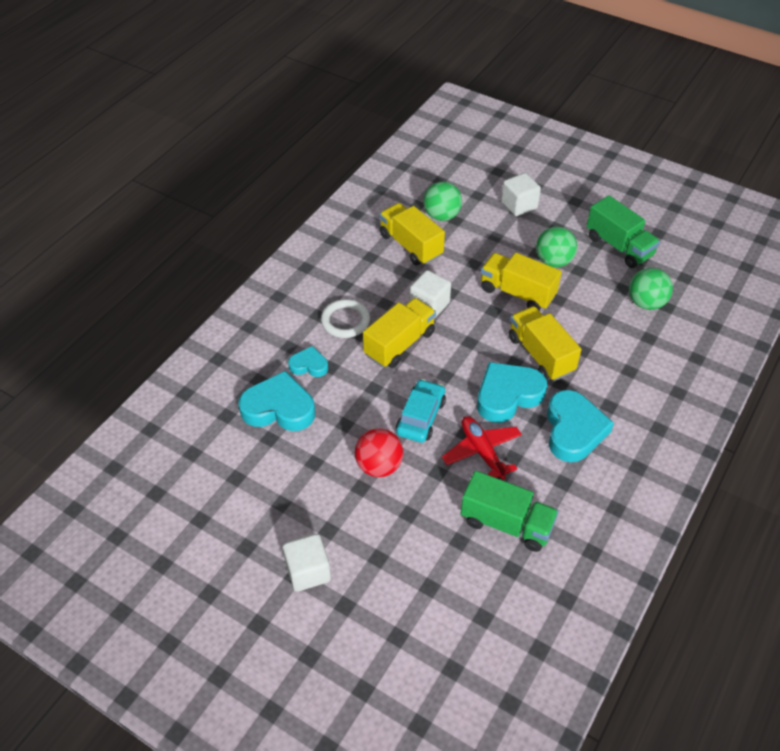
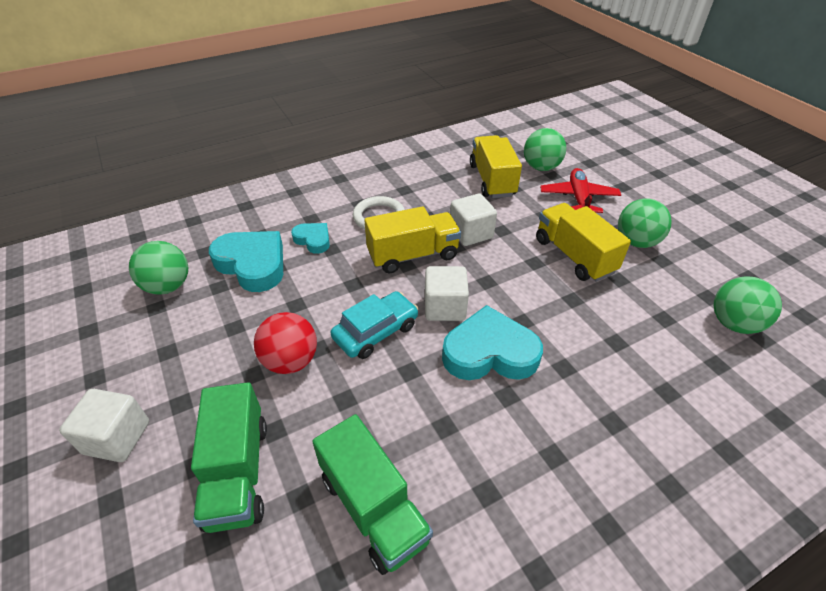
camera: 30 degrees right, 5 degrees down
(227, 457) = (168, 286): none -> green ball
(482, 452) = (412, 401): red plane -> red plane (578, 198)
(519, 205) = (629, 183): white cube -> white cube (445, 307)
(540, 354) = (560, 326): yellow truck -> none
(573, 430) = (545, 431): turquoise heart -> none
(619, 246) = (727, 254): green truck -> green truck (238, 472)

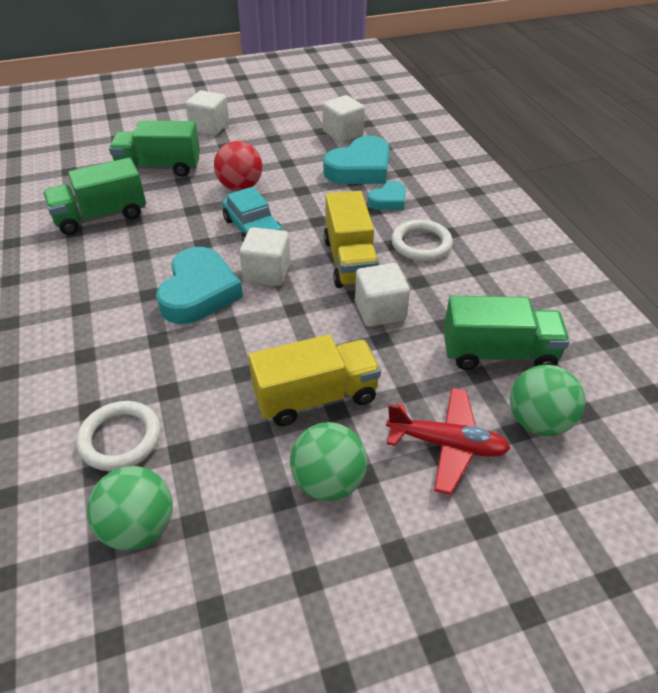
camera: 100 degrees right, 0 degrees up
(168, 286) = (343, 133): green ball -> white cube
(492, 180) = (498, 353): yellow truck -> green truck
(679, 358) = (120, 438): none -> white ring

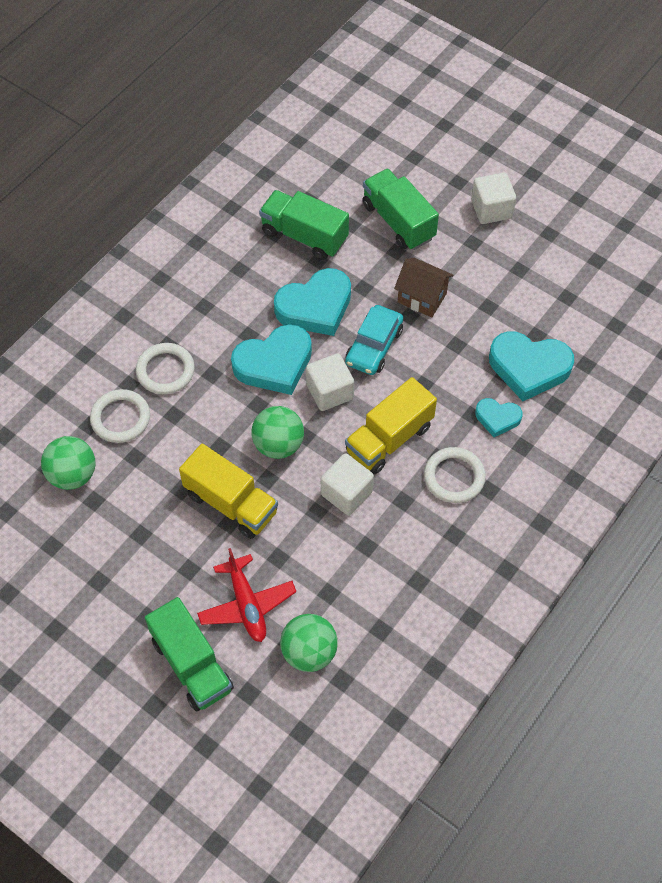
camera: 55 degrees right, 15 degrees up
(111, 371) = (165, 371): none -> white ring
(175, 242) = (315, 307): none -> turquoise heart
(240, 187) = (422, 298): red ball -> brown house
(328, 482) = (169, 552): green ball -> green ball (278, 445)
(343, 133) = (578, 318): white cube -> none
(498, 353) = (360, 597): green truck -> green truck (192, 664)

